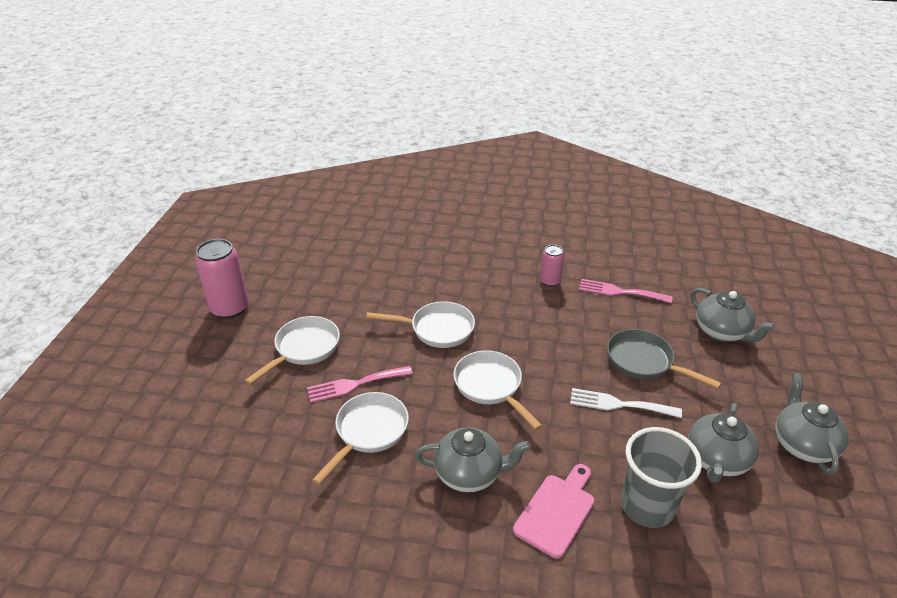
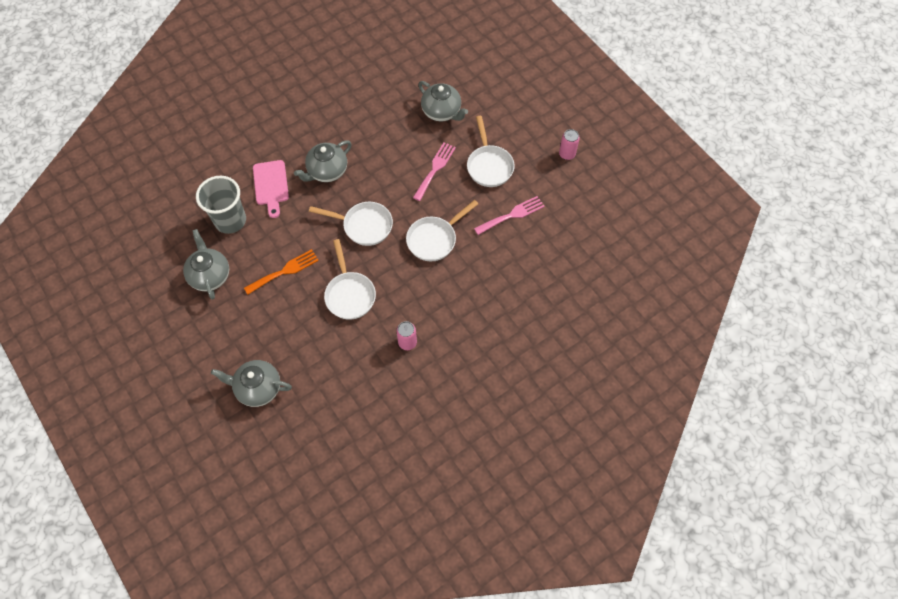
camera: 135 degrees right, 25 degrees up
(230, 308) = (567, 154): pink can -> pink can, size x0.56
(368, 432) = (396, 152): white pan -> white pan (349, 294)
(619, 404) = (284, 271): white fork -> orange fork
(620, 292) = (352, 373): pink fork -> pink fork (512, 215)
(644, 362) = (291, 316): grey pan -> none
(802, 445) = (167, 324): grey teapot -> grey teapot (442, 112)

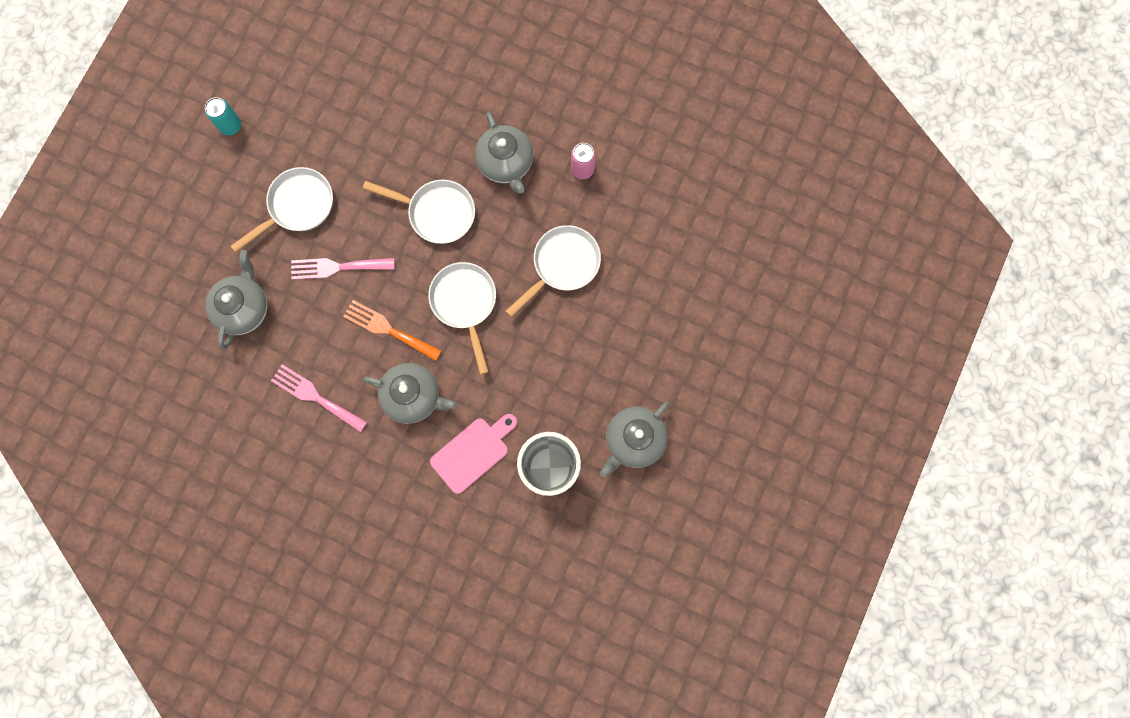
camera: 120 degrees left, 15 degrees up
(258, 388) = (729, 292): grey teapot -> grey teapot (506, 163)
(284, 271) = (577, 357): orange fork -> orange fork (388, 329)
(512, 215) = (354, 144): pink fork -> pink fork (315, 397)
(567, 154) = (230, 126): pink can -> turquoise can

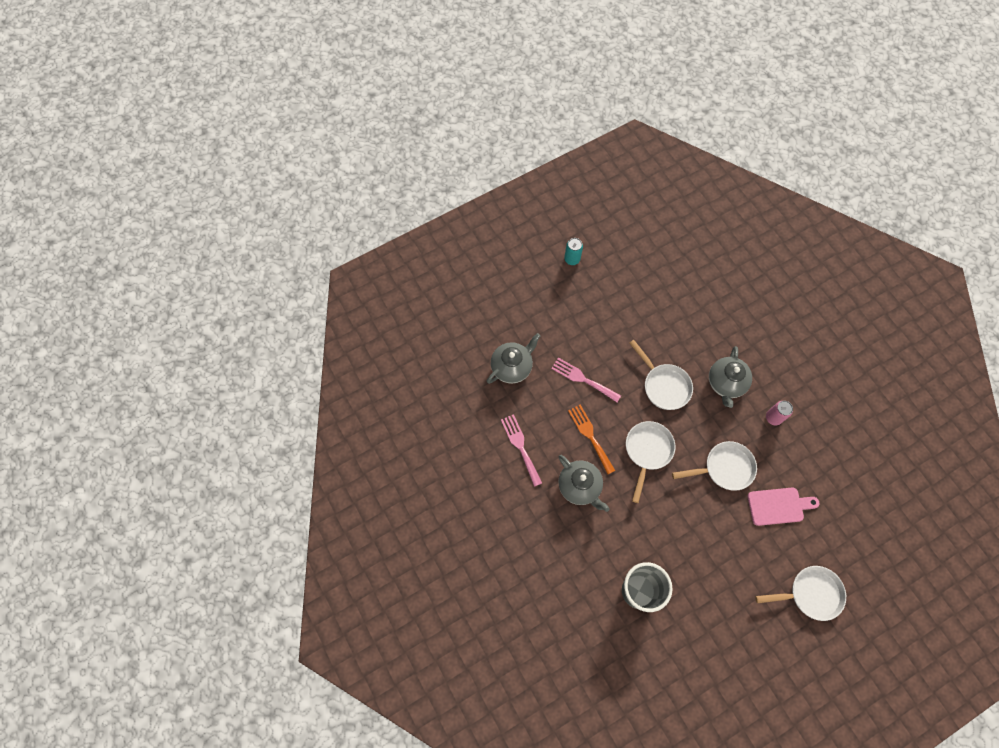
camera: 35 degrees right, 10 degrees down
(297, 206) = (581, 329): white pan -> white pan (810, 594)
(473, 452) = (595, 547): pink cutting board -> pink cutting board (778, 506)
(634, 440) = (704, 611): grey teapot -> none

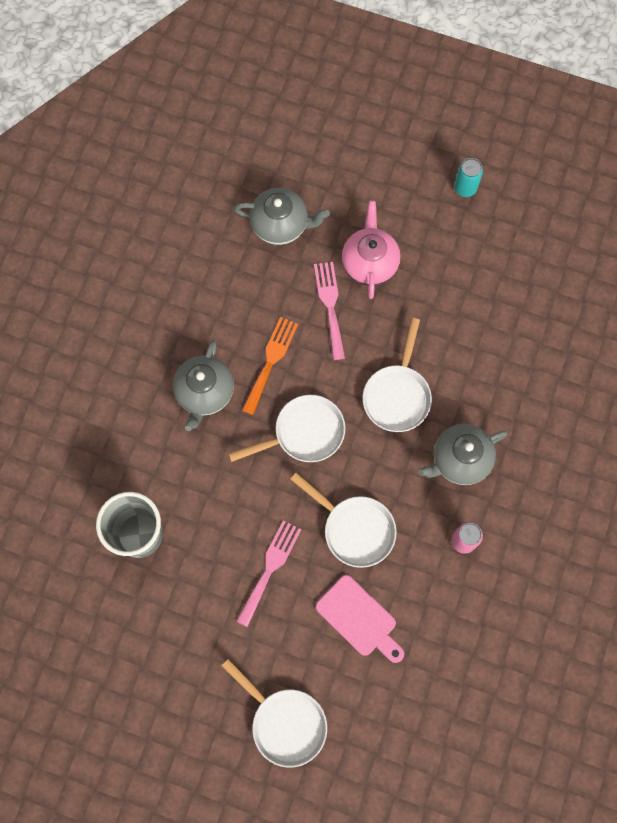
camera: 50 degrees right, 5 degrees up
(520, 447) = (198, 301): pink fork -> pink fork (270, 568)
(574, 339) = (369, 263): none -> pink teapot

